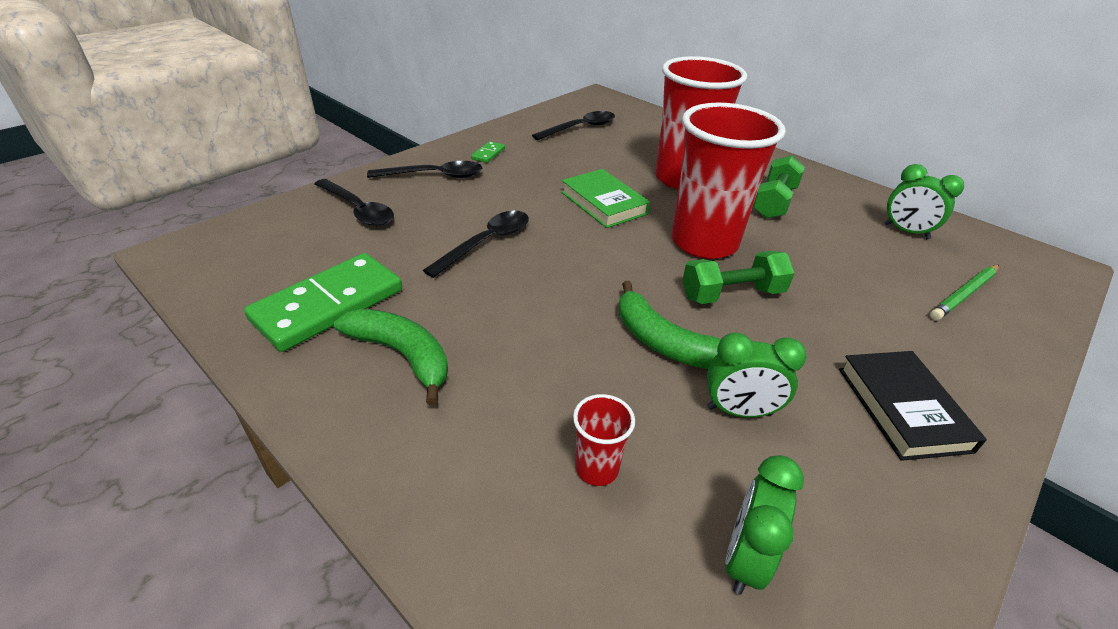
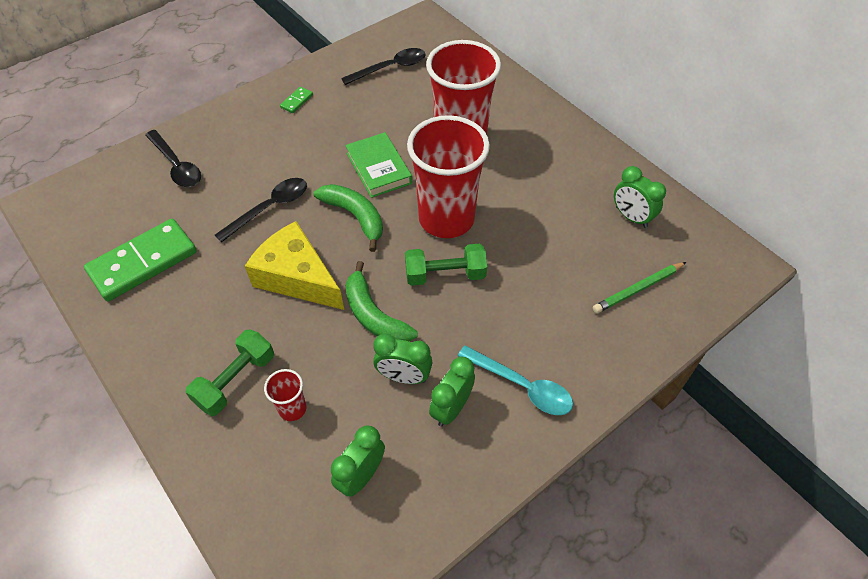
camera: 10 degrees right, 15 degrees up
(402, 355) = (187, 311): green banana -> green banana (355, 217)
(434, 176) = (244, 128): black spoon -> none
(545, 308) = (297, 277): none -> yellow cheese
(774, 202) = (530, 175): green dumbbell -> green dumbbell (235, 380)
(826, 445) = (451, 408): none -> green clock
(902, 408) = (522, 386): black book -> turquoise spoon

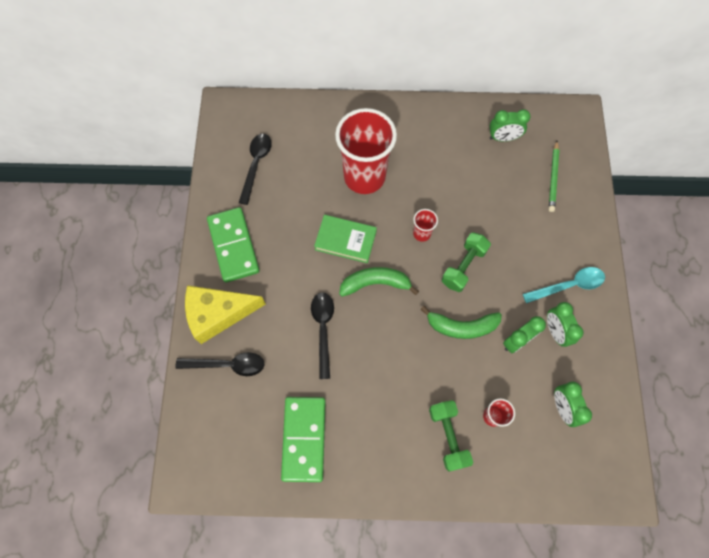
camera: 50 degrees left, 15 degrees up
(296, 101) = (233, 246): green domino -> green domino, size x2.45
(297, 277) = (397, 351): yellow cheese -> yellow cheese (218, 314)
(446, 219) = (422, 233): red cup -> red cup, size x0.42

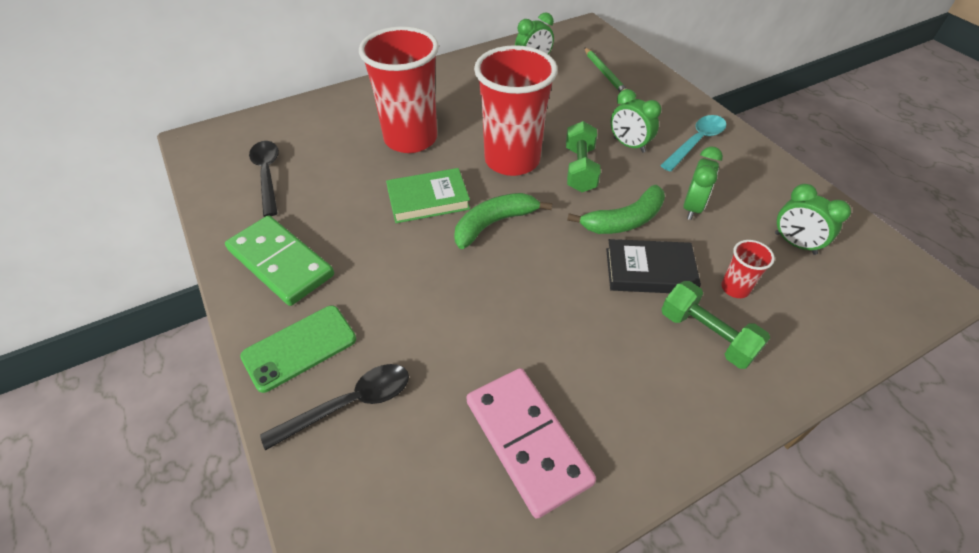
camera: 30 degrees left, 20 degrees down
(218, 314) = (299, 347): yellow cheese -> green phone
(304, 439) = (527, 441): green domino -> pink domino
(323, 329) = (462, 297): black spoon -> none
(422, 233) = (512, 160): red cup -> red cup, size x2.40
(448, 374) = (649, 271): none -> black book
(555, 331) = (721, 182): green clock -> green clock (629, 145)

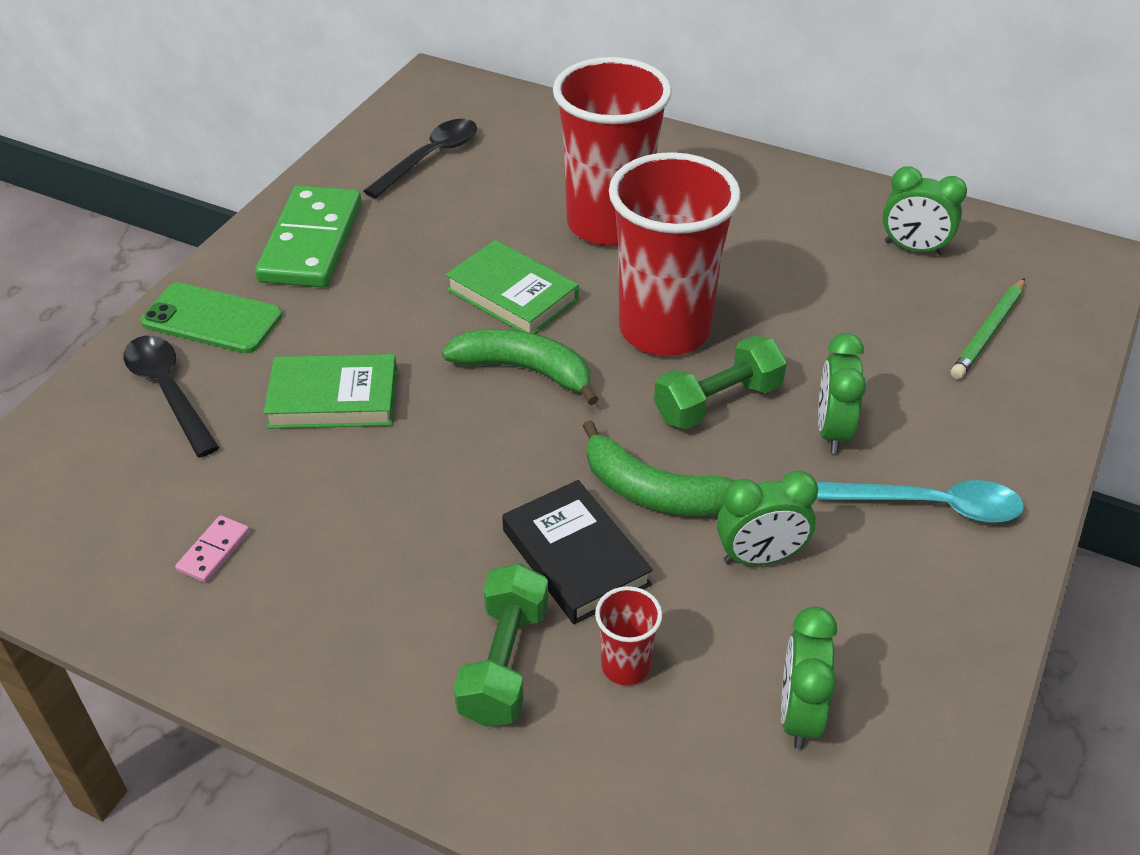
camera: 55 degrees right, 5 degrees down
(349, 404) = (169, 391): black spoon -> black spoon turned 150 degrees counterclockwise
(440, 317) = (333, 398): none -> green book
(527, 441) = (214, 551): pink domino -> pink domino, size x0.41

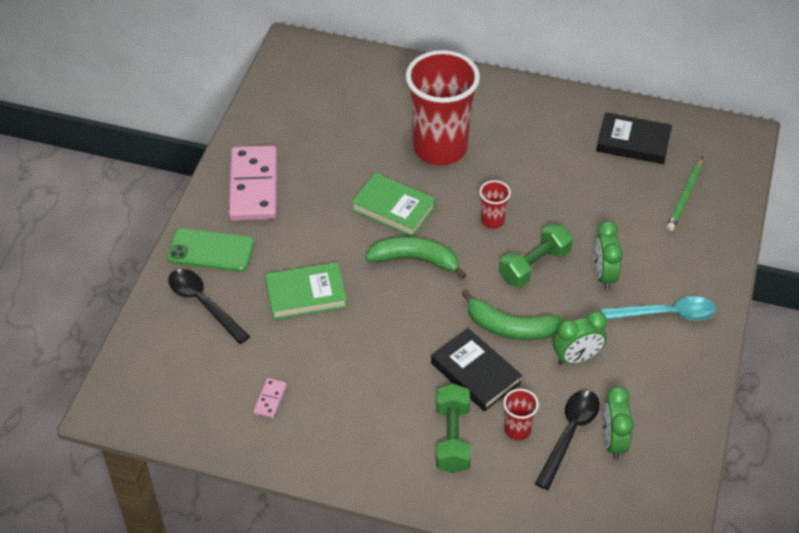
camera: 10 degrees left, 5 degrees up
(311, 242) = (253, 186): green domino -> pink domino
(430, 158) = (310, 111): black spoon -> black spoon (569, 434)
(664, 330) = (492, 221): red cup -> red cup, size x0.42
(913, 248) = (633, 142): green clock -> black book

